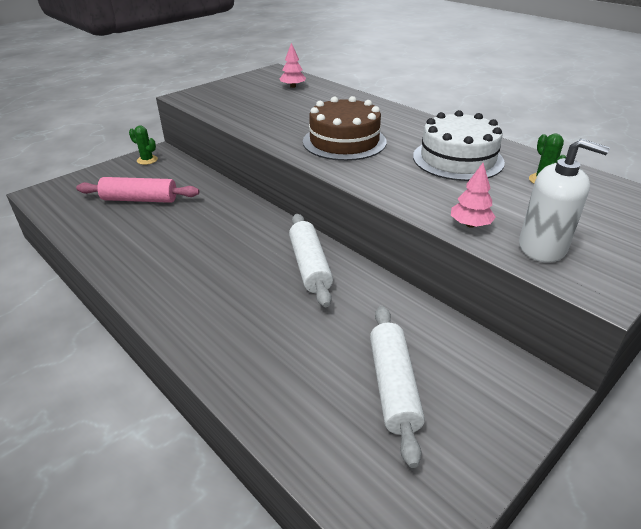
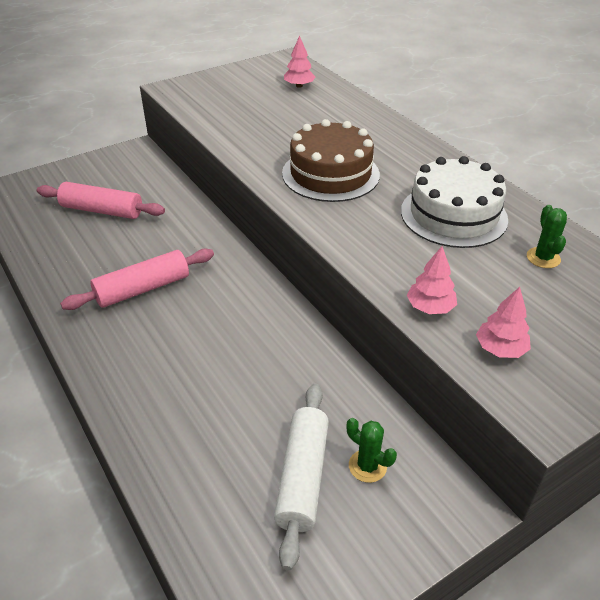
camera: 10 degrees right, 5 degrees up
(147, 160) = (122, 159): green cactus -> green cactus (367, 466)
(195, 255) = (143, 289): none -> pink rolling pin
(310, 266) = (260, 320): white rolling pin -> none
(542, 247) = (500, 349): white soap dispenser -> pink tree

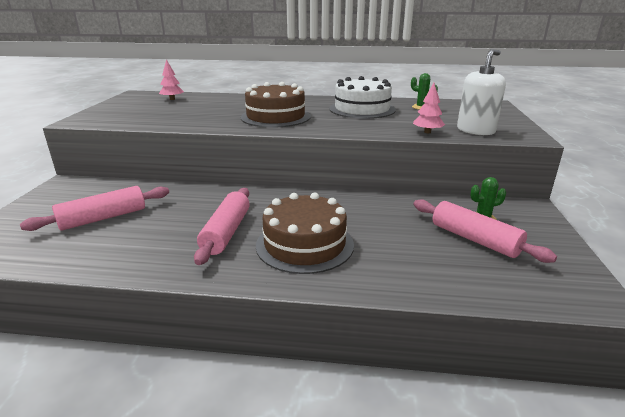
camera: 50 degrees left, 15 degrees down
(167, 349) = (304, 244): none -> brown cake
(302, 477) = (474, 239): white rolling pin -> pink rolling pin
(500, 349) = (475, 130): pink tree -> white soap dispenser

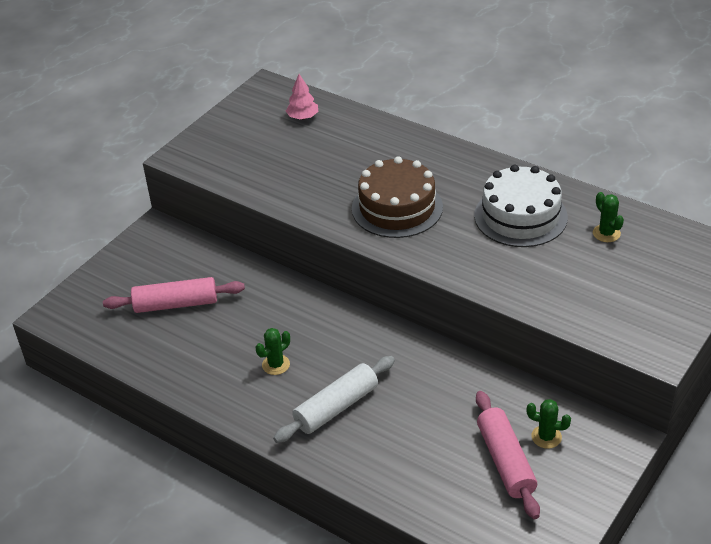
camera: 30 degrees right, 15 degrees up
(226, 232) = (276, 365): pink rolling pin -> green cactus
(304, 244) = (336, 407): brown cake -> white rolling pin
(427, 132) = (546, 302): pink tree -> none
(475, 130) = (610, 317): white soap dispenser -> none

